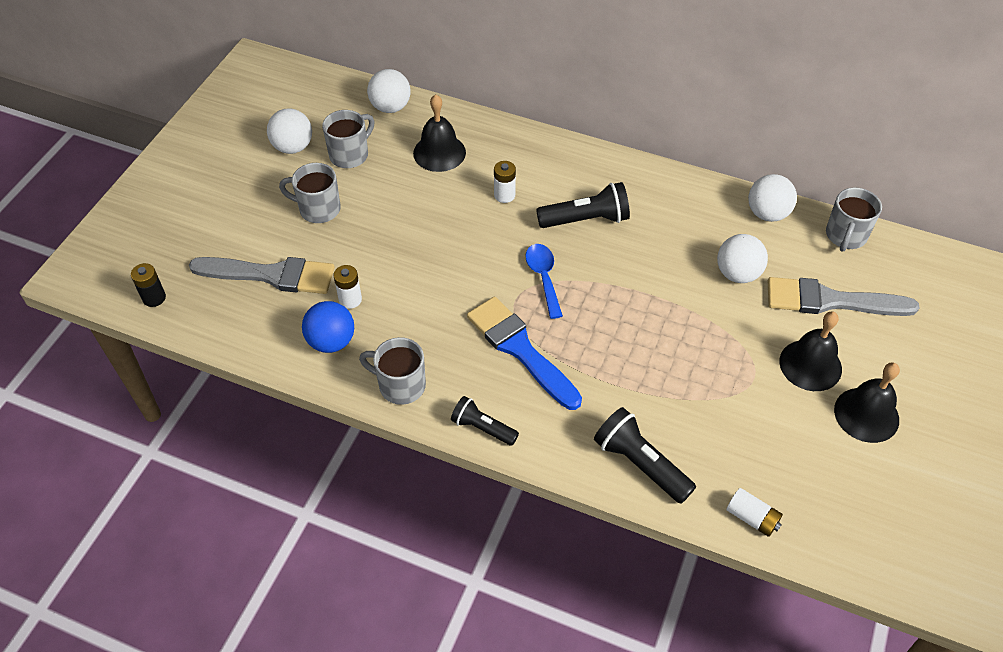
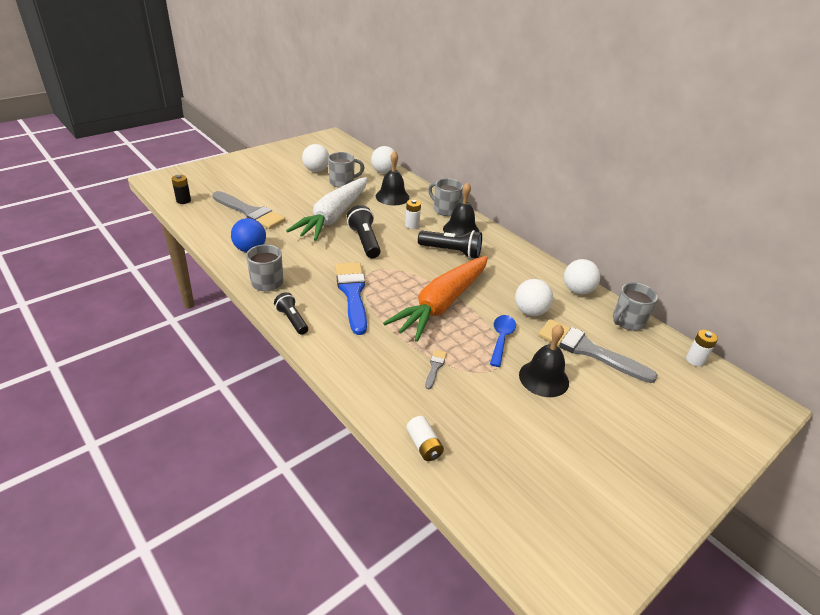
camera: 25 degrees right, 15 degrees down
(318, 209) = (303, 196): grey mug -> grey mug (445, 210)
(350, 299) = (279, 236): white battery -> white battery (695, 360)
(391, 228) = (333, 216): none -> white carrot
(543, 277) = (399, 267): blue spoon -> blue spoon (501, 338)
(635, 313) = (442, 304): none -> orange carrot
(640, 464) = (373, 380): black flashlight -> black flashlight (364, 241)
(692, 410) = (435, 367): none -> grey brush
(866, 414) = (565, 424): black bell -> black bell (461, 230)

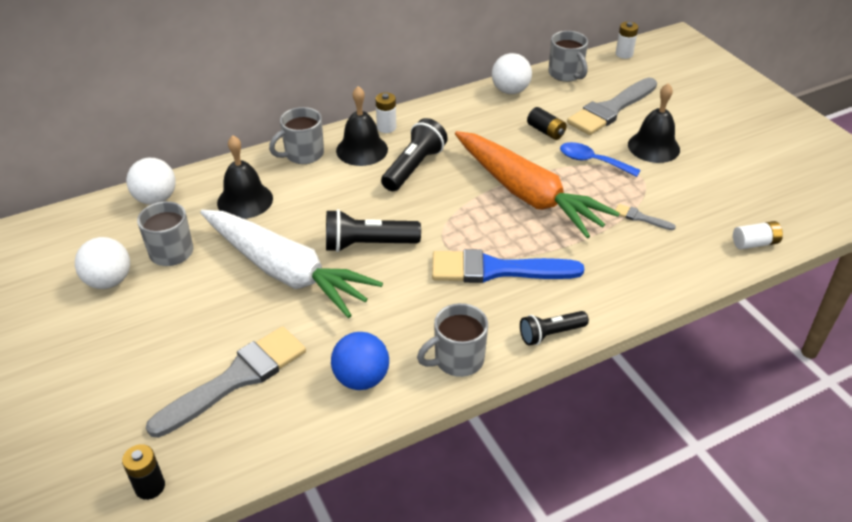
camera: 75 degrees left, 5 degrees up
(412, 225) = (336, 192): white battery -> white battery (386, 127)
(530, 311) = (546, 131): white ball -> black battery

